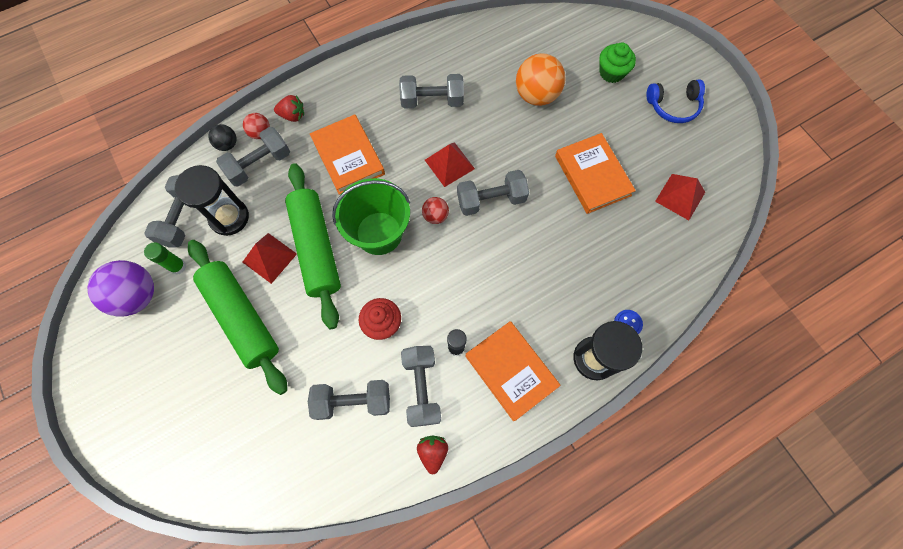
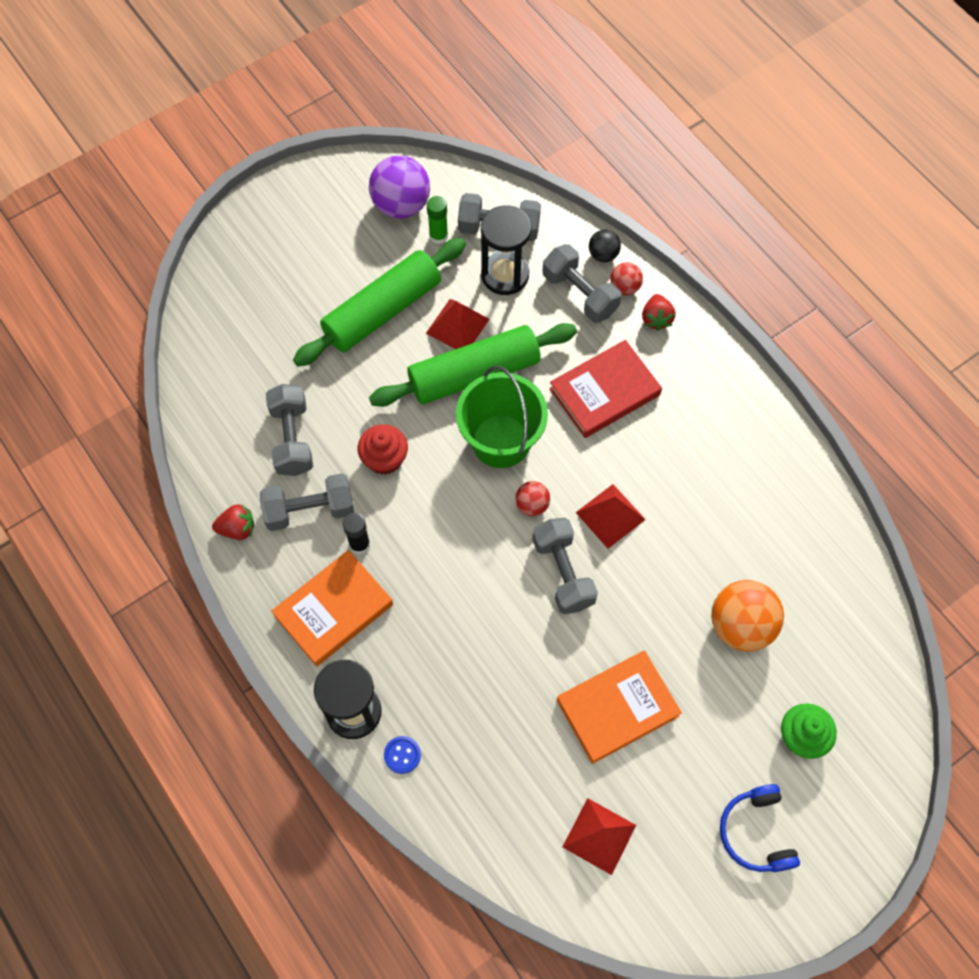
camera: 85 degrees right, 5 degrees down
(348, 156) = (604, 392): orange book -> red book
(432, 100) = (707, 485): grey dumbbell -> none

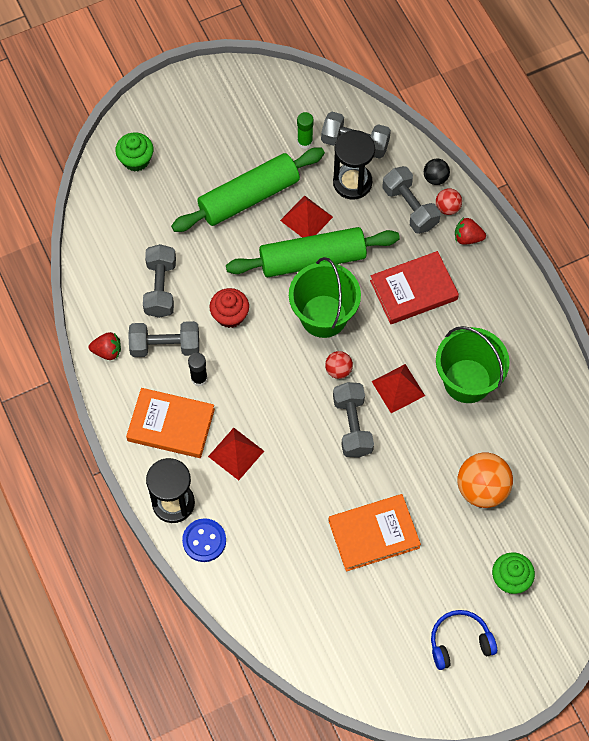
camera: 10 degrees right, 0 degrees up
(236, 287) = (136, 160): none -> green cupcake
(334, 610) = (171, 425): orange book -> orange book turned 45 degrees clockwise
(401, 205) = (279, 111): purple ball -> none
(402, 755) = (204, 541): blue button -> blue button, size x1.56
(599, 836) = (341, 624): red pyramid -> red pyramid (236, 453)
(656, 319) = (467, 238): red strawberry -> red strawberry turned 90 degrees clockwise
(693, 492) = (467, 381): none -> green bucket
(756, 832) = (459, 642): blue headphones -> blue headphones turned 75 degrees clockwise

